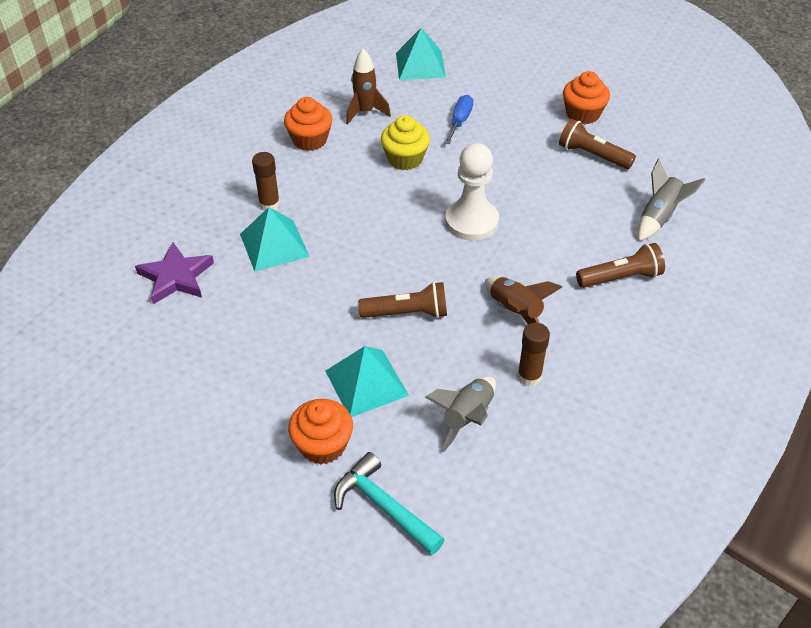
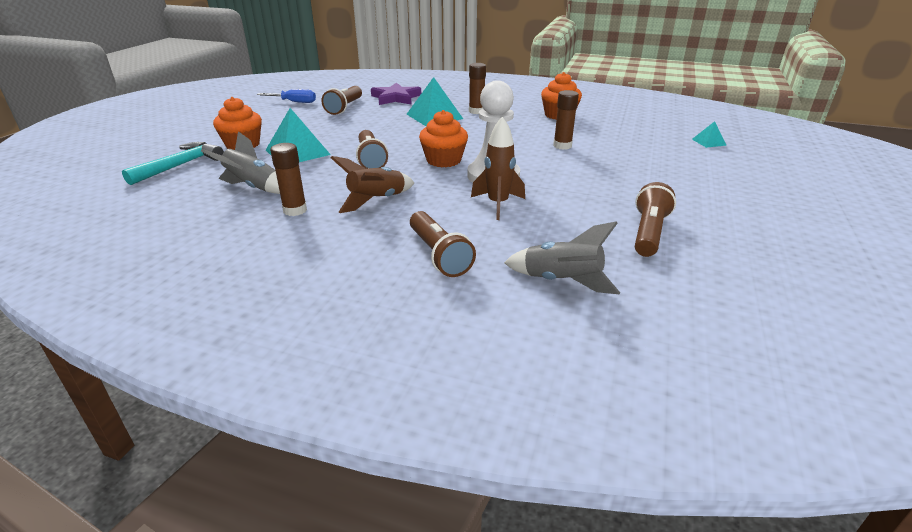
camera: 80 degrees right, 15 degrees down
(200, 336) = (344, 108): none -> brown flashlight
(365, 112) = (612, 128): brown rocket -> brown rocket (498, 204)
(405, 159) = (562, 146): yellow cupcake -> brown glue stick
(420, 65) = (709, 142): turquoise pyramid -> turquoise pyramid, size x0.50
(460, 121) = (639, 163): blue screwdriver -> blue screwdriver (294, 102)
(582, 114) = (725, 224): orange cupcake -> orange cupcake (443, 160)

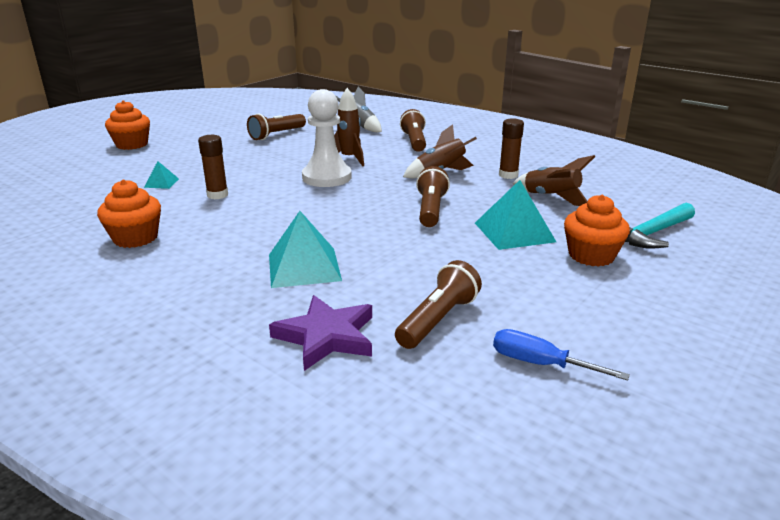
camera: 160 degrees left, 5 degrees down
(253, 187) = (551, 198): grey rocket -> brown rocket
(443, 160) = (356, 197): orange cupcake -> orange cupcake (132, 144)
(476, 111) = (231, 267): brown glue stick -> none
(709, 142) = (75, 178): turquoise pyramid -> turquoise pyramid (161, 183)

